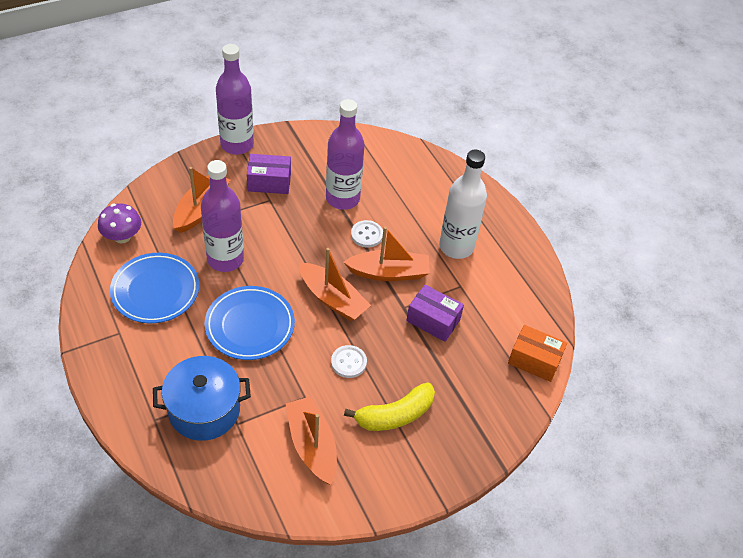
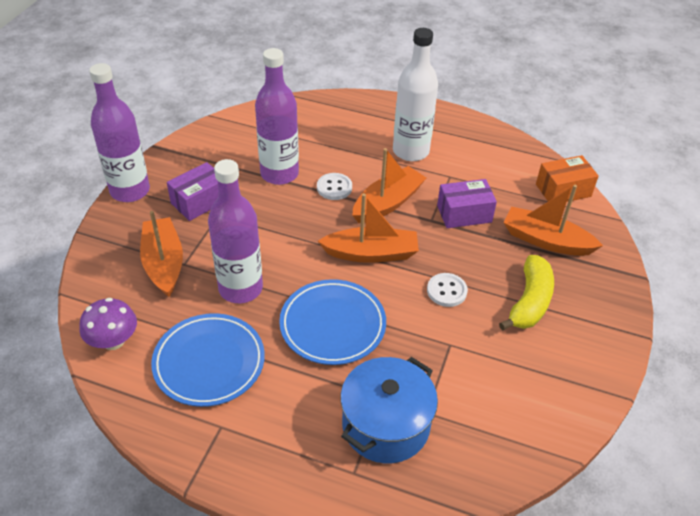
camera: 40 degrees left, 5 degrees down
(312, 445) = (504, 376): orange boat -> orange boat (546, 241)

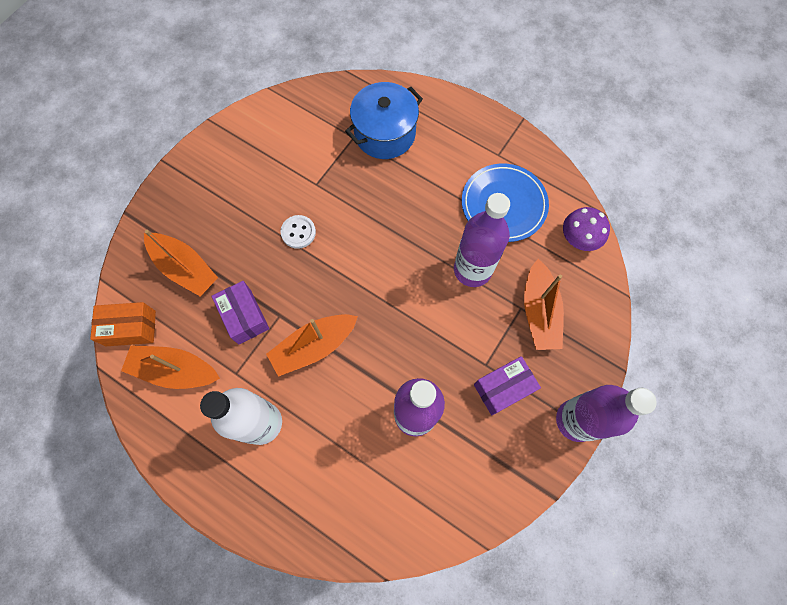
camera: 165 degrees left, 25 degrees up
(332, 325) = (402, 218): blue plate -> none
(334, 187) = (361, 380): white button -> none
(371, 253) = (349, 286): orange boat -> orange boat (175, 370)
(464, 214) = (244, 317): purple box -> purple box turned 60 degrees clockwise
(529, 302) = (235, 208): yellow banana -> none

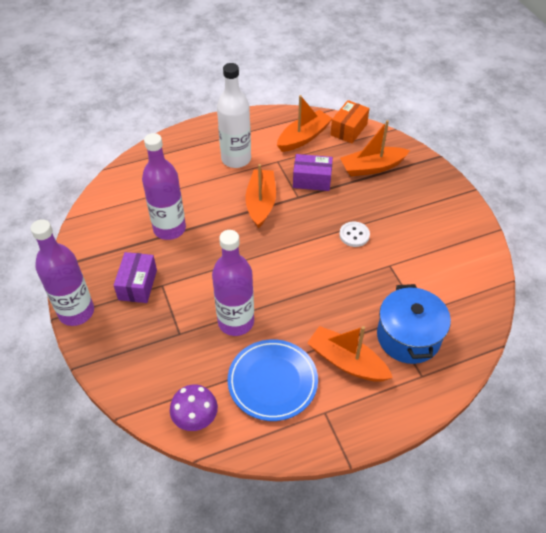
camera: 125 degrees right, 20 degrees down
(539, 312) = (165, 343): orange boat -> orange boat (346, 362)

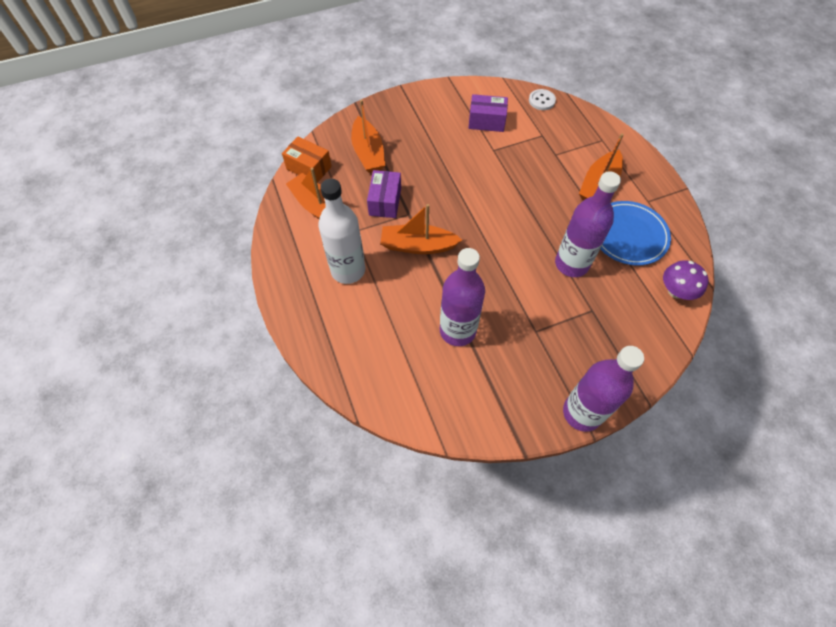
camera: 90 degrees left, 10 degrees up
(138, 285) = (538, 354): purple box -> purple box (486, 121)
(354, 235) = (459, 172): white button -> white button (541, 101)
(408, 337) = (567, 144): blue pot -> none

